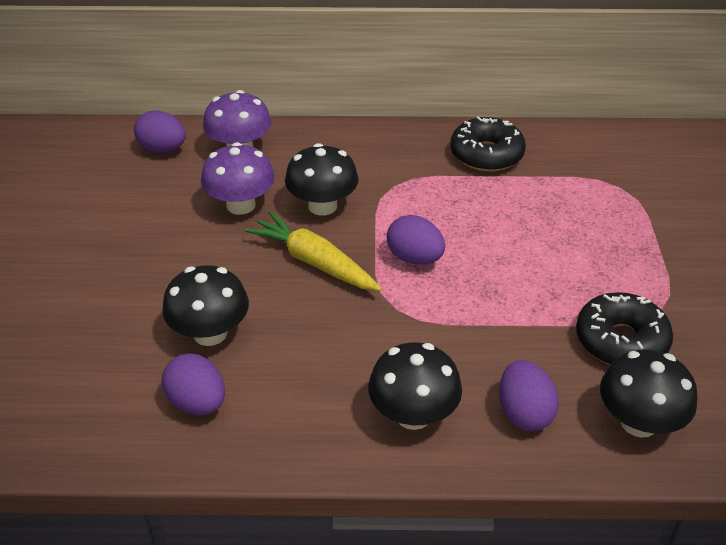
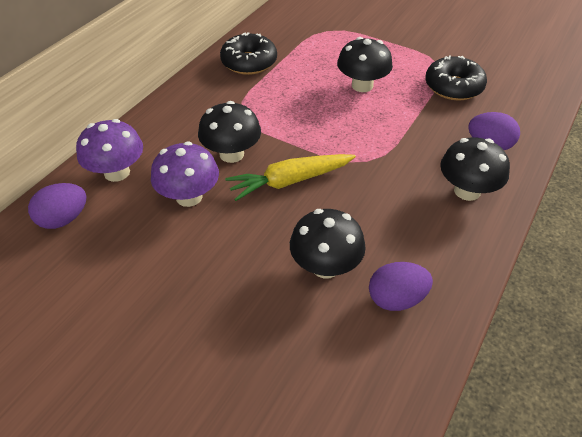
camera: 60 degrees left, 5 degrees up
(414, 258) = (324, 133): purple egg -> none
(638, 422) = (516, 108): black mushroom -> black mushroom (362, 85)

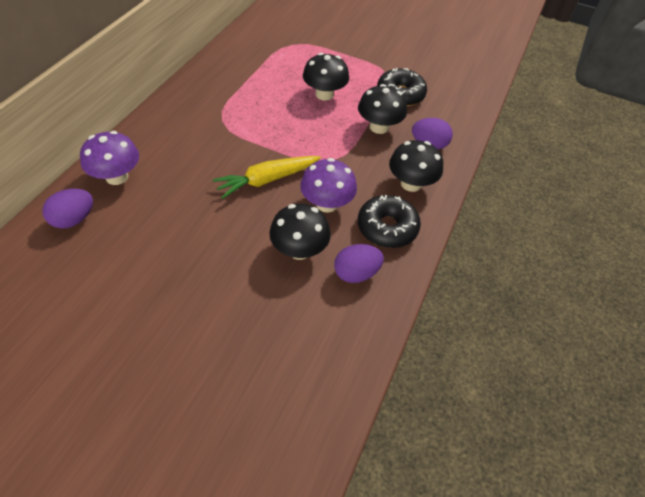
camera: 10 degrees left, 5 degrees up
(189, 197) = (182, 196): purple mushroom -> purple mushroom (327, 204)
(231, 154) = (216, 158): black mushroom -> black mushroom (379, 127)
(249, 62) = (226, 74): black donut -> black donut (387, 228)

